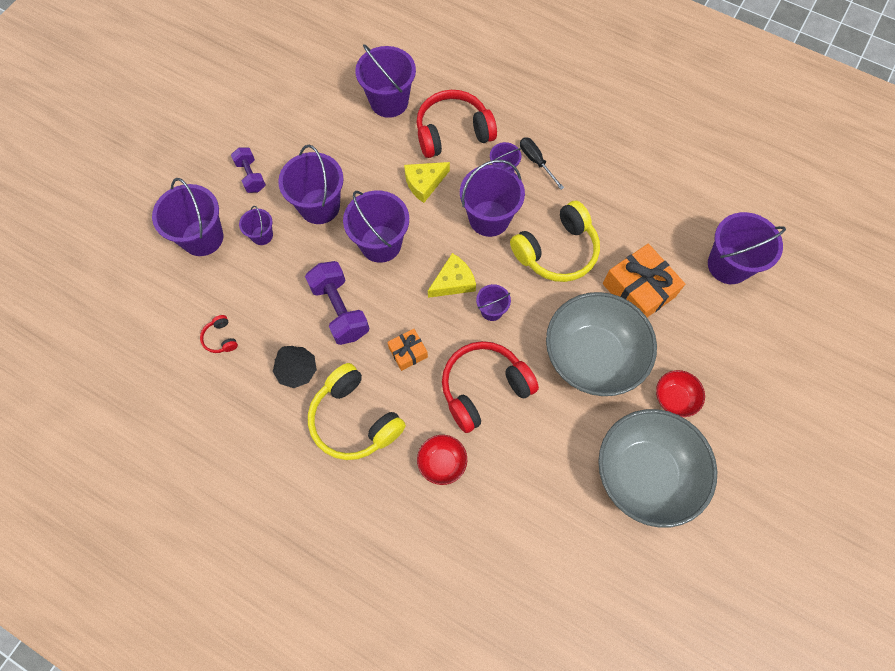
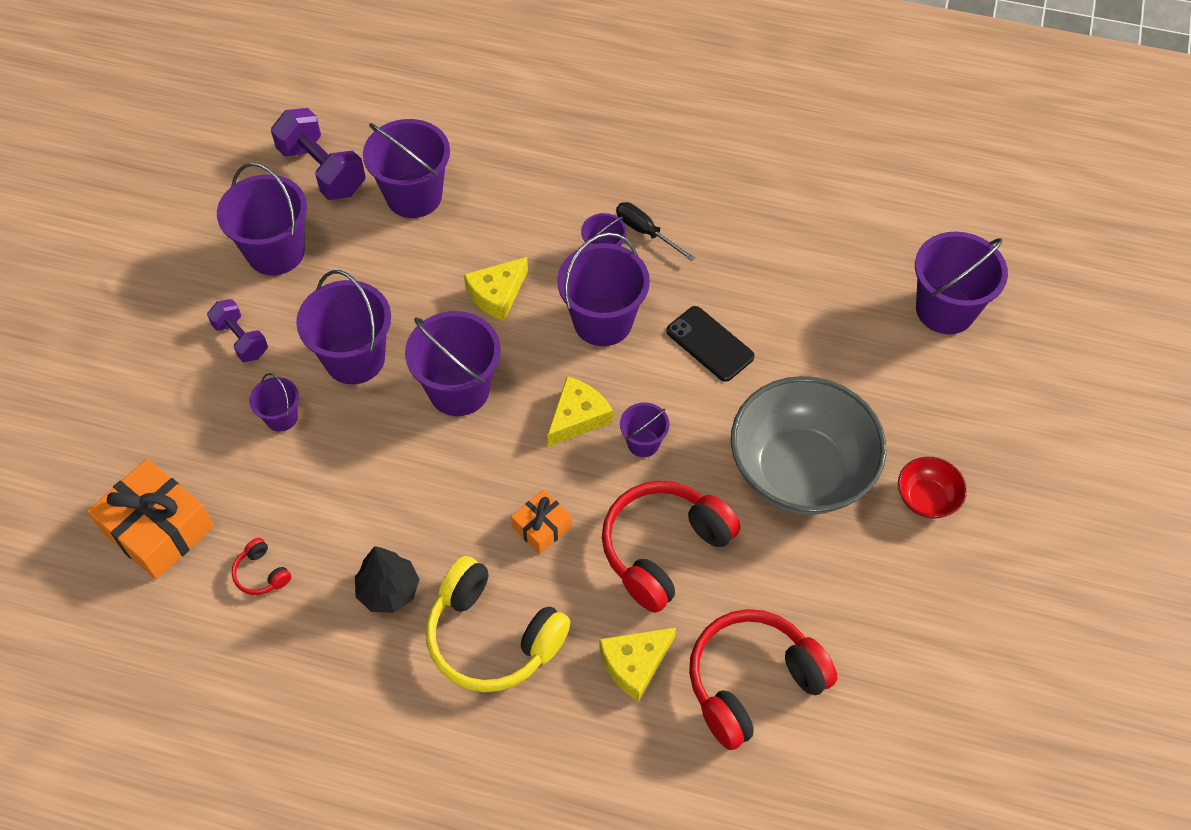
camera: 15 degrees left, 10 degrees down
(202, 237) = (193, 440): purple bucket -> purple bucket (276, 252)
(340, 310) = (427, 493): purple dumbbell -> purple dumbbell (322, 170)
(442, 463) = (635, 664): red bowl -> yellow cheese
(453, 132) = (517, 218): red headphones -> red headphones (752, 682)
(557, 251) = (709, 344): yellow headphones -> black phone
(638, 290) = (836, 369): orange gift -> orange gift (158, 529)
(645, 474) = (917, 607): grey bowl -> none

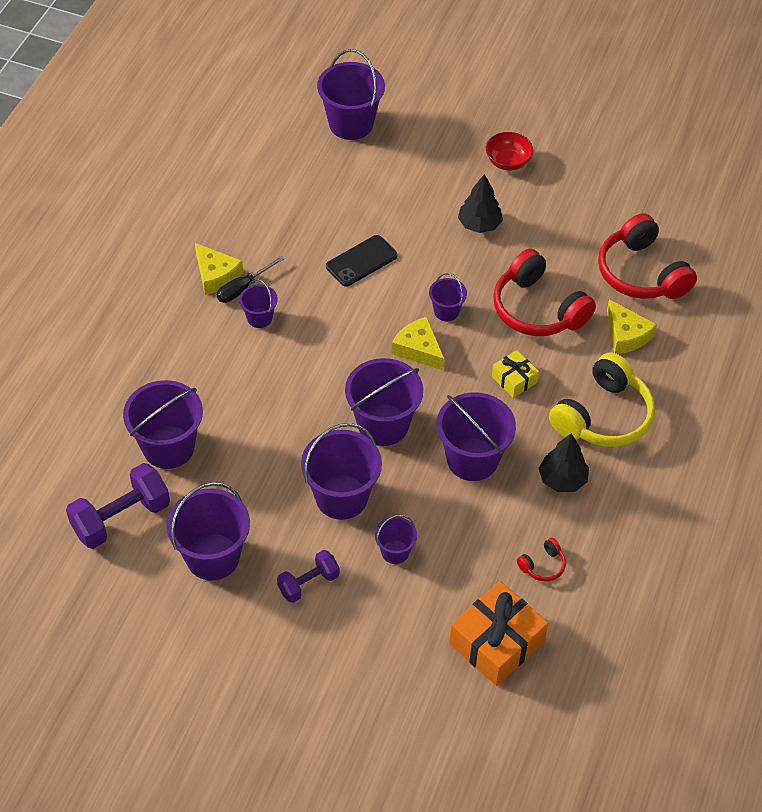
camera: 85 degrees left, 5 degrees down
(497, 294) = (290, 393): yellow cheese -> yellow cheese (216, 275)
(542, 527) = (514, 379): orange gift -> yellow gift
(603, 321) = (329, 325): purple bucket -> purple bucket (472, 459)
(800, 471) = (479, 224): grey bowl -> black tree

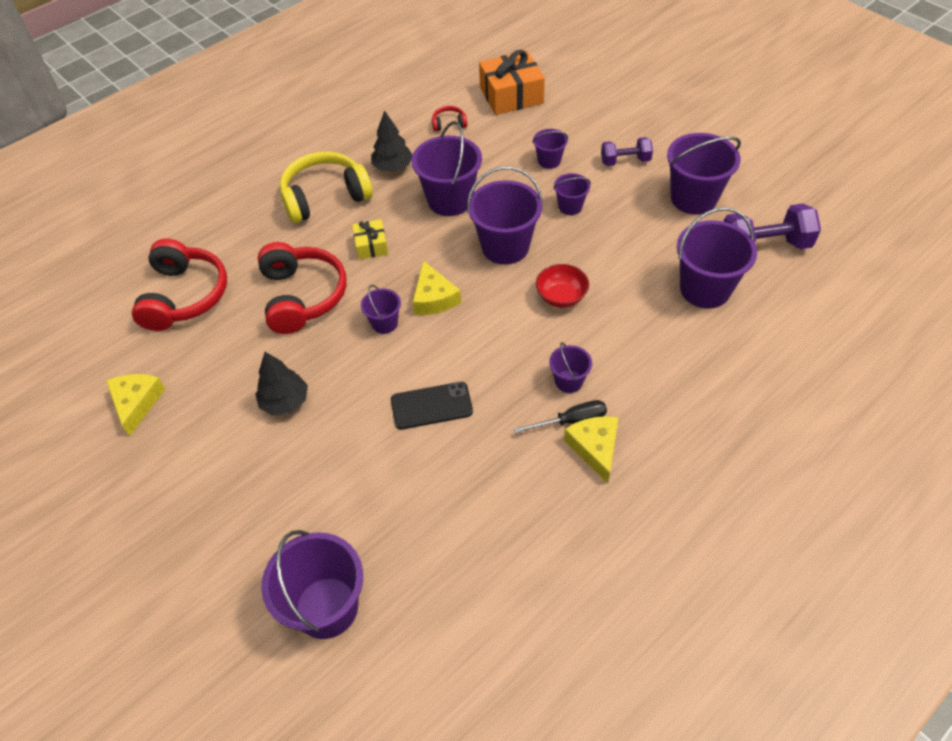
camera: 150 degrees left, 0 degrees up
(341, 497) = (570, 206): purple bucket -> purple bucket, size x0.52
(508, 162) = (194, 468): red bowl -> red bowl (561, 297)
(626, 335) = (250, 249): yellow cheese -> yellow cheese (137, 403)

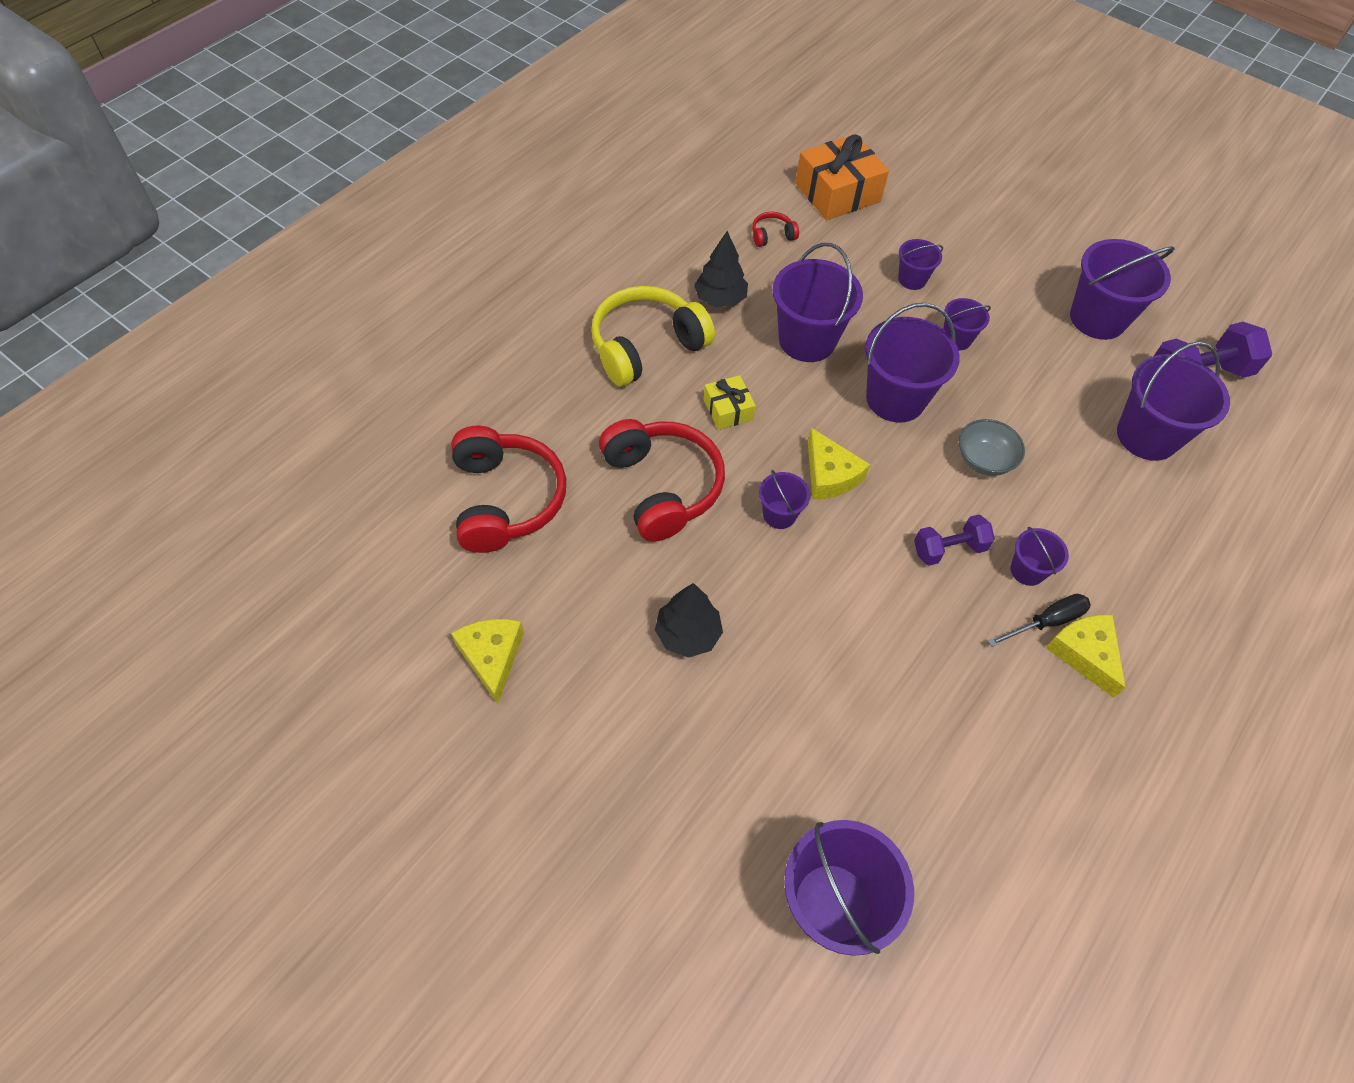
camera: 15 degrees left, 5 degrees up
(431, 406) = (873, 620): black phone -> none
(561, 297) = (983, 460): red bowl -> grey bowl
(625, 161) = (1003, 274): purple dumbbell -> purple dumbbell (948, 549)

